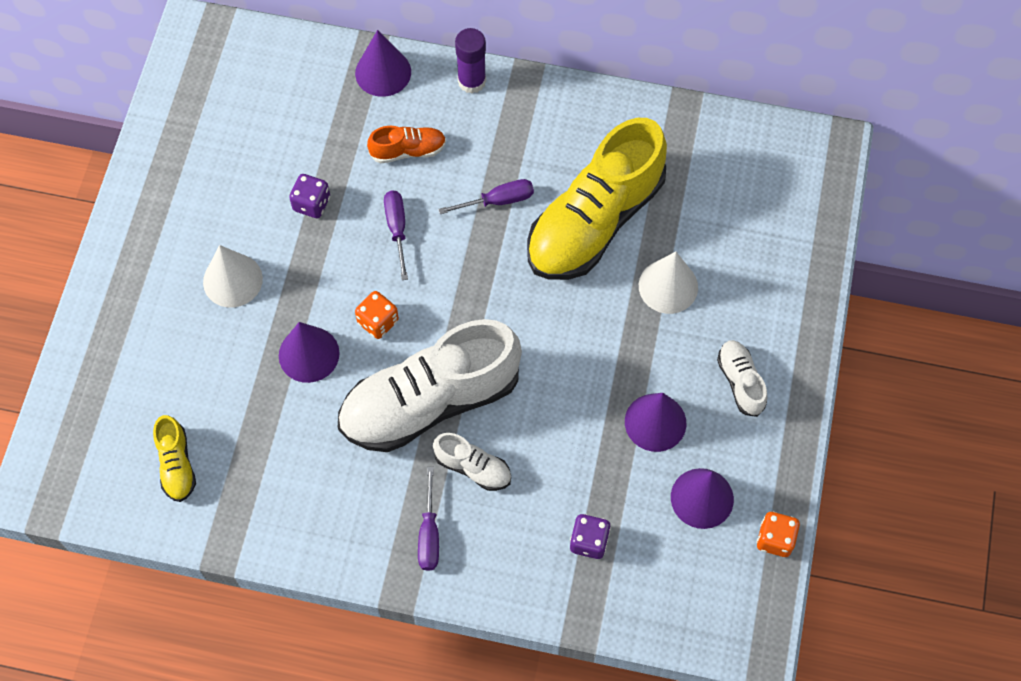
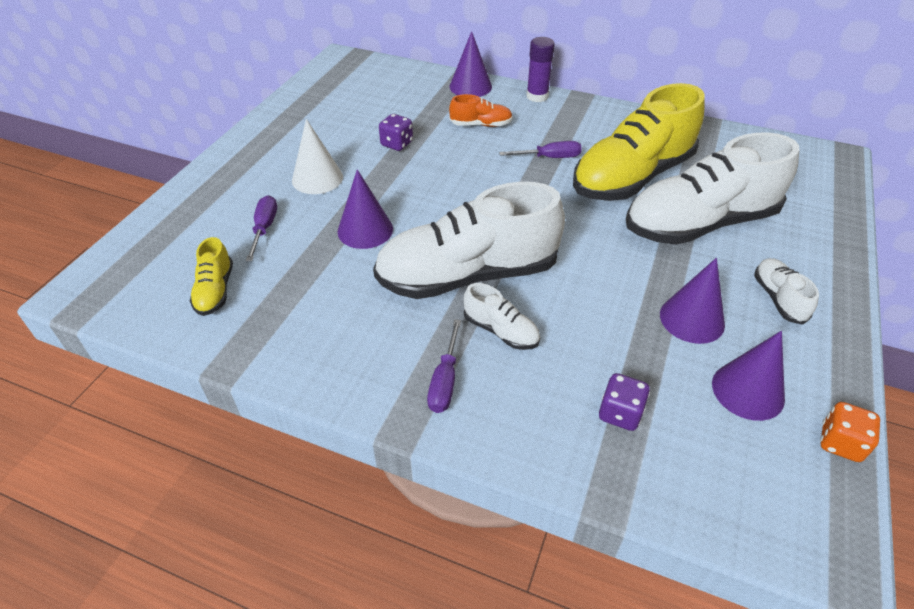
camera: 10 degrees right, 20 degrees down
(378, 322) = (432, 216): orange dice -> none
(397, 229) = (462, 164): purple screwdriver -> purple screwdriver (264, 228)
(668, 286) = (699, 223): white cone -> white shoe

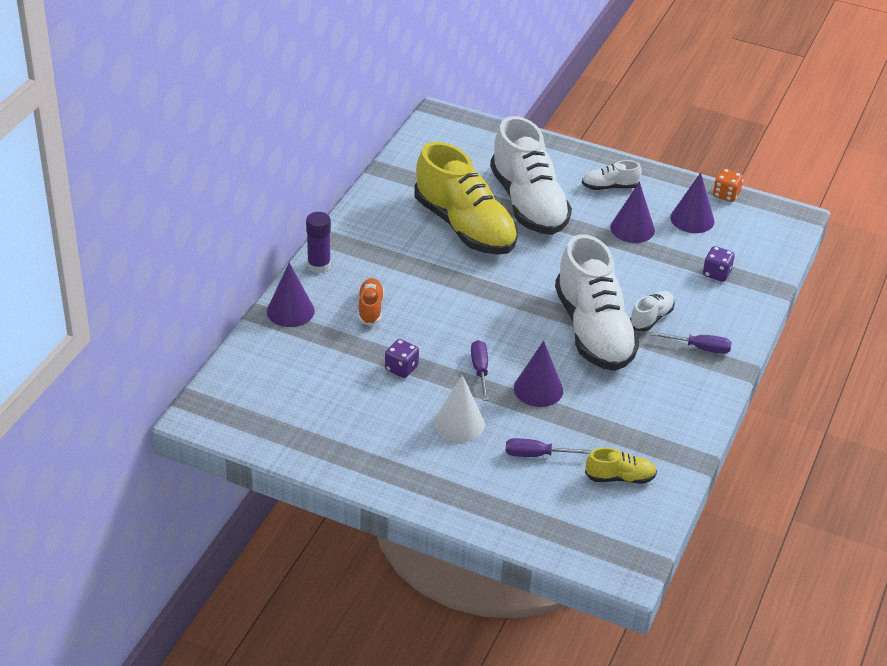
camera: 90 degrees left, 5 degrees down
(549, 157) = (432, 270): purple screwdriver -> purple screwdriver (480, 370)

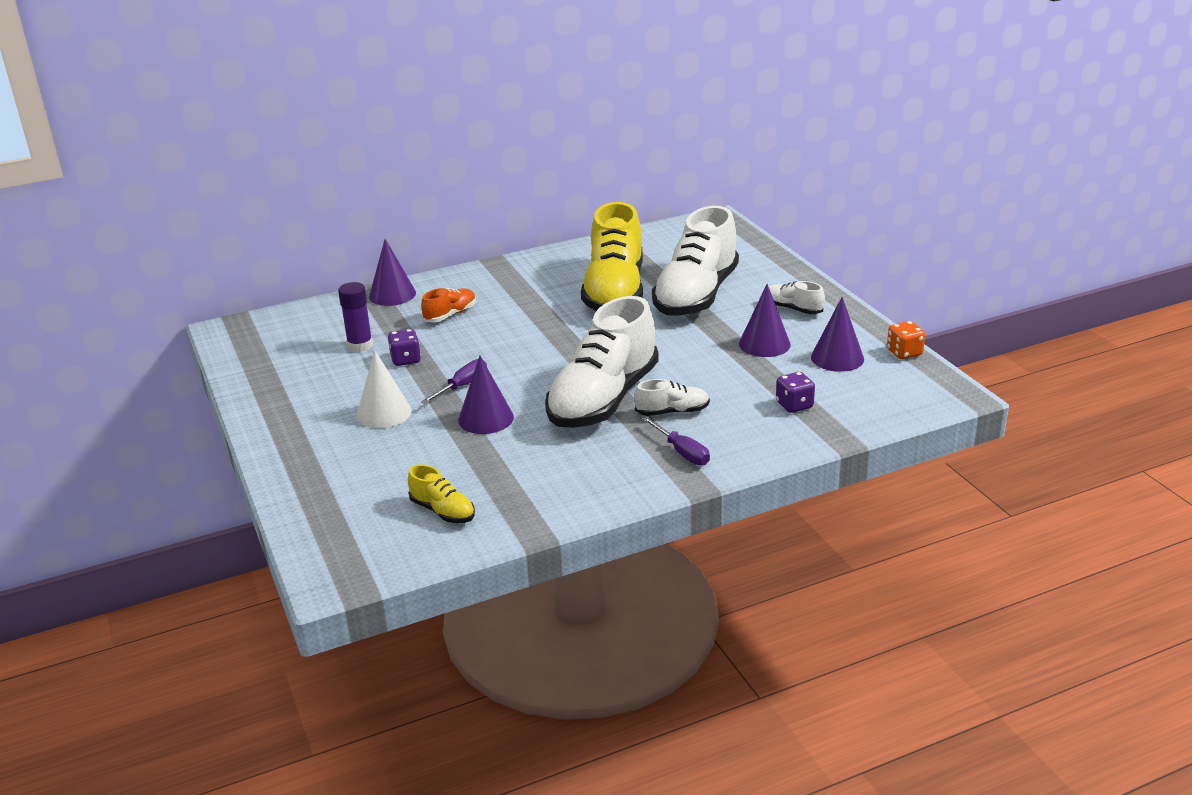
camera: 45 degrees right, 10 degrees down
(319, 265) = (460, 276): purple glue stick -> purple glue stick (360, 345)
(536, 455) = (404, 461): purple screwdriver -> none

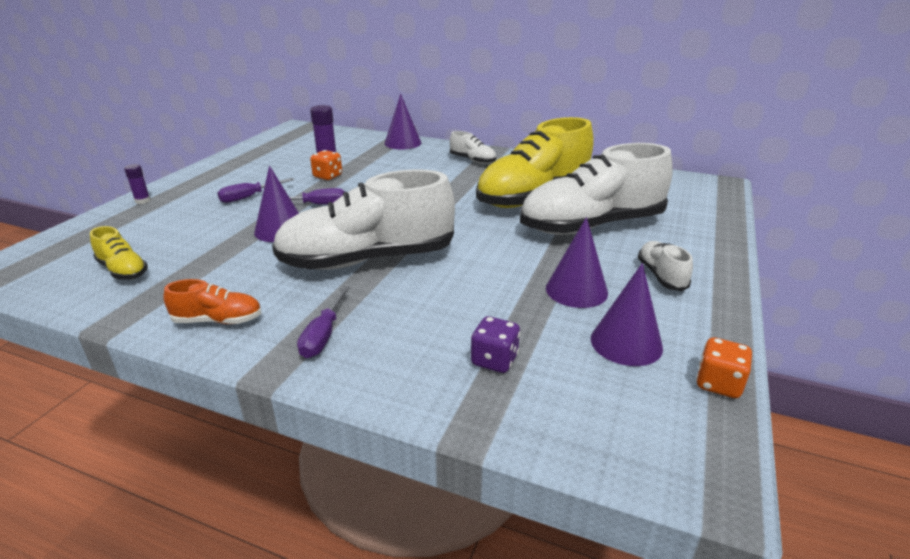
camera: 45 degrees right, 0 degrees up
(287, 470) = (142, 201): none -> purple glue stick
(384, 413) = (249, 197): white cone -> purple screwdriver
(406, 360) = (328, 176): purple dice -> orange dice
(443, 511) = (123, 270): yellow shoe -> yellow shoe turned 45 degrees counterclockwise
(450, 315) = (405, 165): orange shoe -> orange shoe (218, 320)
(672, 412) = (389, 298): white shoe -> white shoe (472, 160)

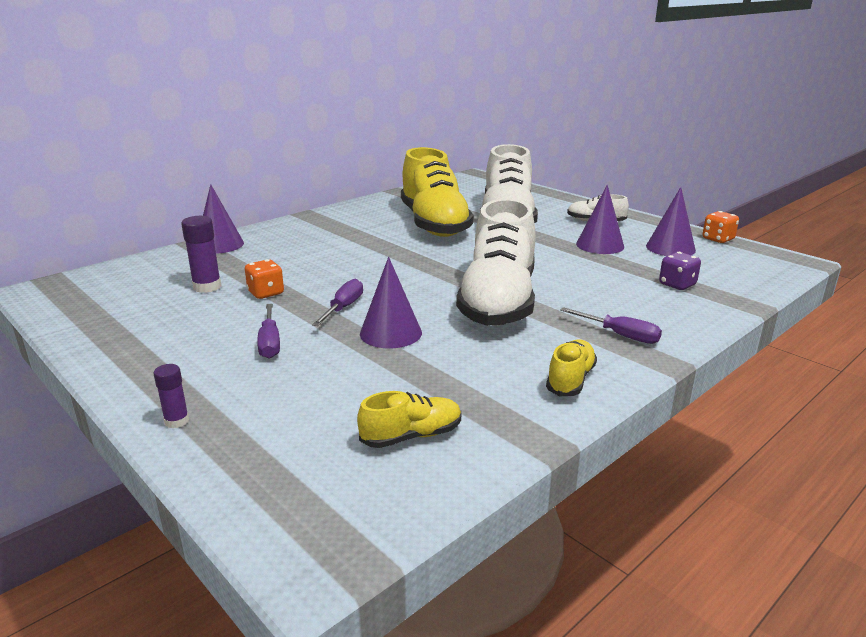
camera: 65 degrees left, 5 degrees down
(218, 320) = (570, 380): orange shoe -> yellow shoe
(472, 160) = (321, 227): white shoe -> none

